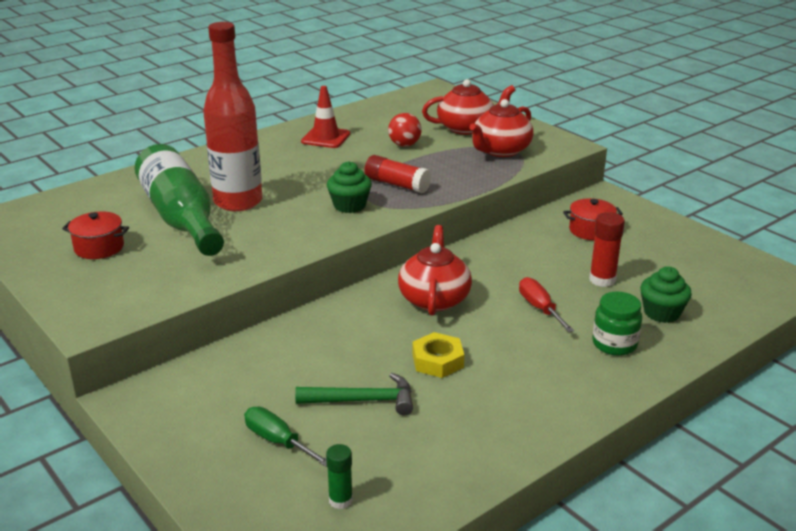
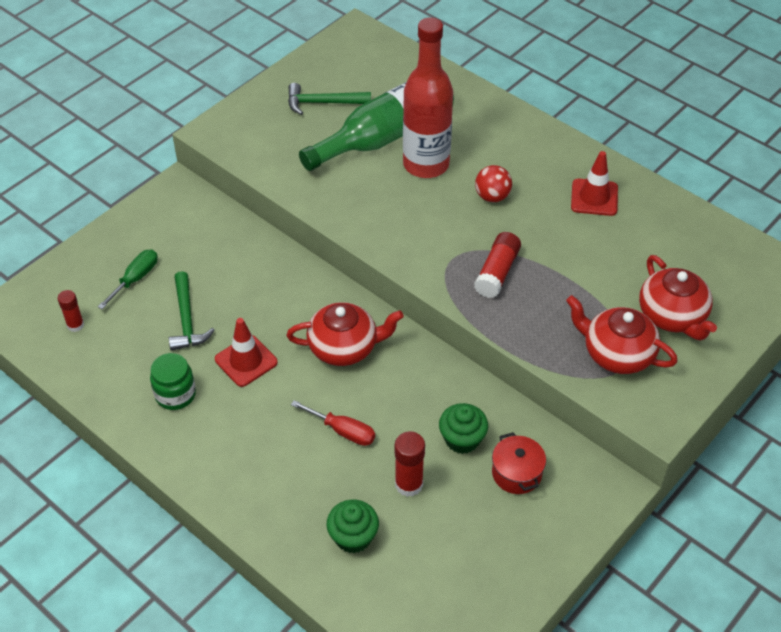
camera: 80 degrees right, 20 degrees up
(99, 248) = (323, 103): red pot -> green hammer
(340, 500) = (75, 325): green glue stick -> red glue stick
(349, 205) = (439, 243): green cupcake -> green cupcake (462, 439)
(404, 145) = (600, 265): red ball -> red ball (492, 196)
(437, 361) = (246, 361): yellow nut -> red traffic cone
(539, 308) = (343, 431): red screwdriver -> red screwdriver turned 60 degrees clockwise
(614, 344) = (290, 493): green jar -> green jar (175, 395)

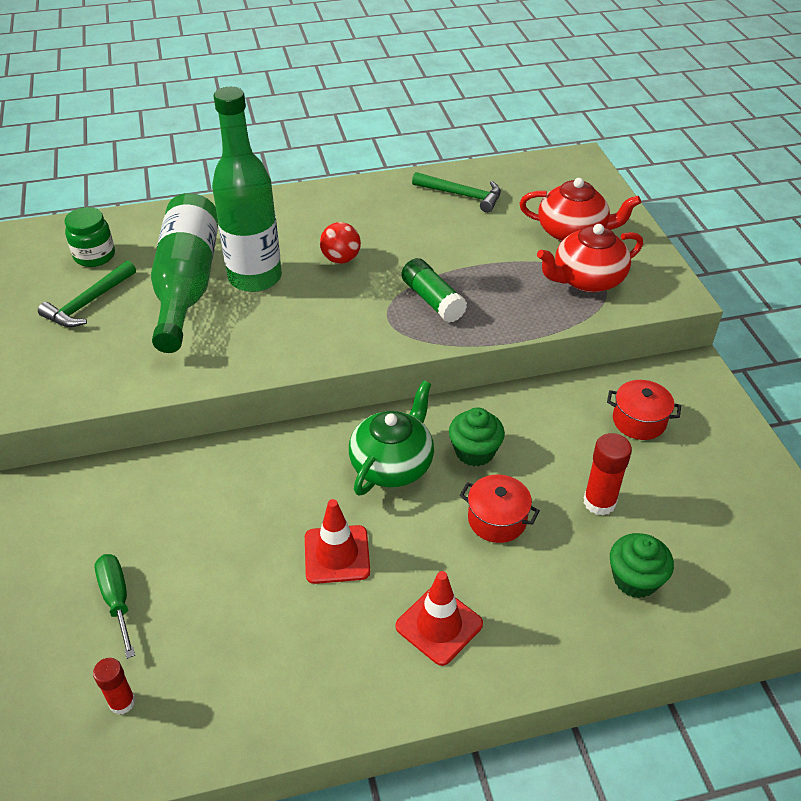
camera: 55 degrees left, 5 degrees down
(175, 395) = (326, 646): green jar -> green jar (95, 256)
(187, 319) = (228, 579): green hammer -> green hammer (461, 195)
(343, 431) = (497, 520): red screwdriver -> red pot
(344, 347) = (392, 464): red teapot -> green teapot
(426, 164) = (255, 278): red bottle -> green bottle
(462, 439) = (574, 437): green cupcake -> green cupcake (474, 451)
(497, 273) = (433, 300): red glue stick -> green glue stick
(594, 197) = (406, 207): red traffic cone -> red traffic cone (439, 625)

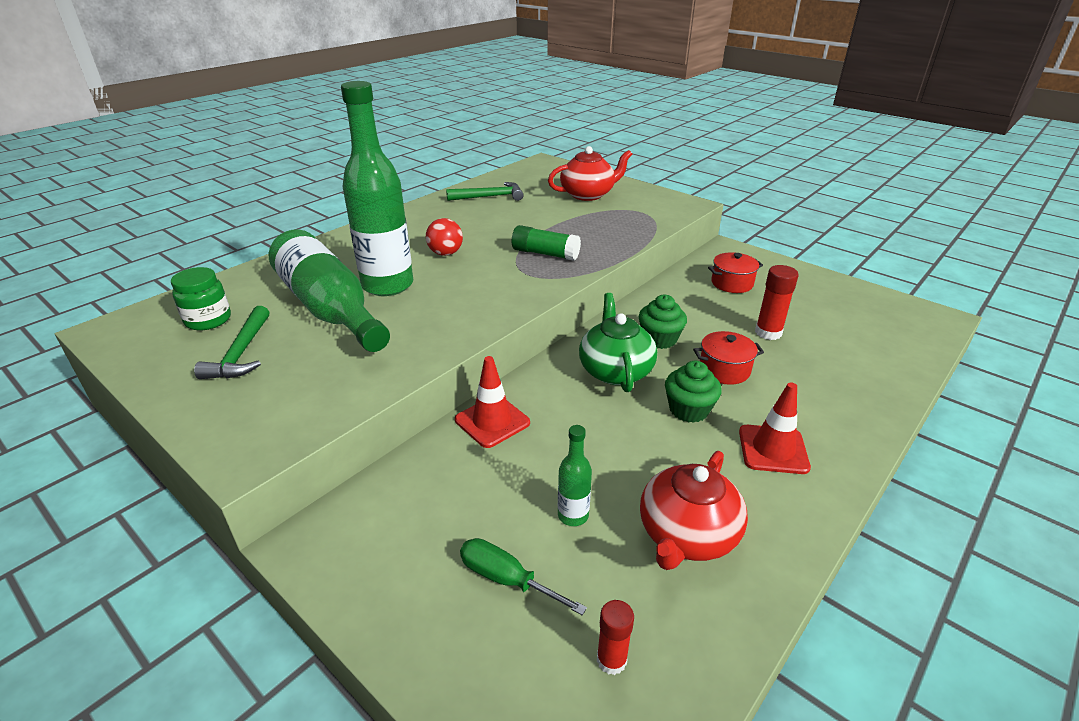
camera: 35 degrees left, 10 degrees down
(210, 580) = (573, 515): none -> green bottle
(337, 554) = (648, 444): red traffic cone -> red traffic cone (492, 421)
(587, 280) = (629, 213): red teapot -> red teapot (687, 535)
(635, 579) = (842, 362): green cupcake -> green cupcake (688, 410)

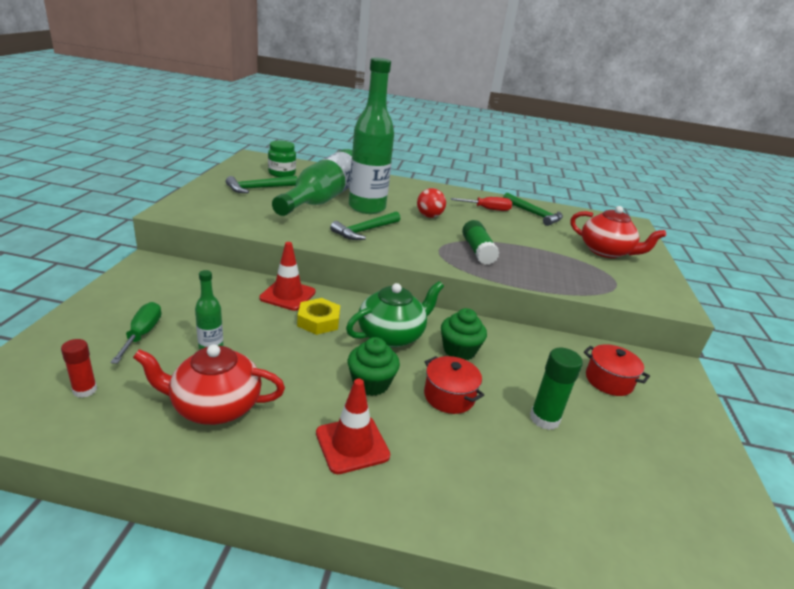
camera: 55 degrees right, 5 degrees down
(449, 305) = (365, 231): none -> green hammer
(458, 215) = (487, 209): none -> red screwdriver
(562, 412) = (318, 321): none -> yellow nut
(768, 332) = (544, 419): red glue stick -> green glue stick

